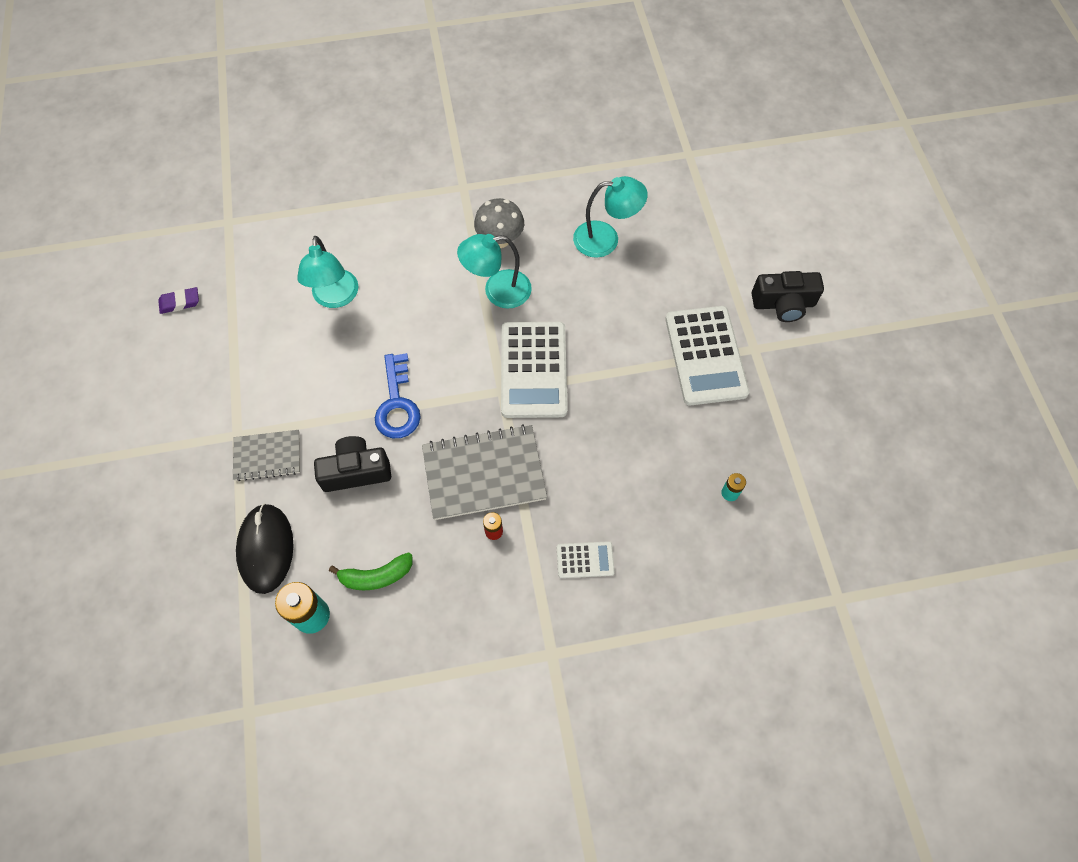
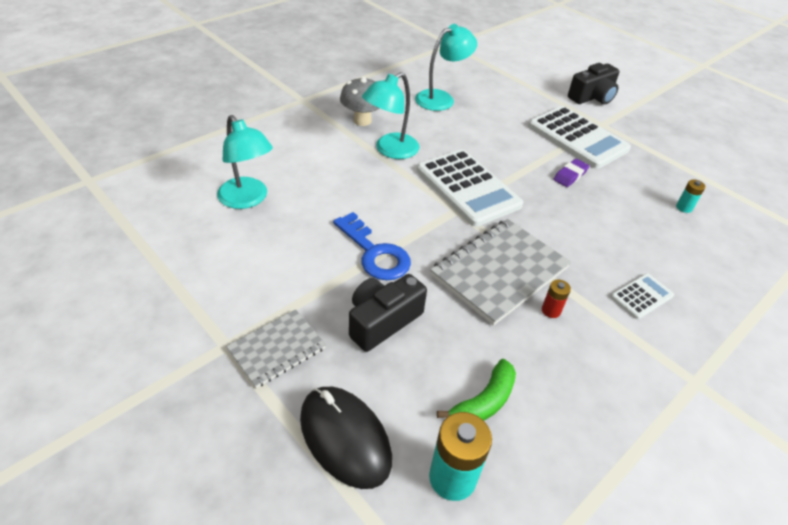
camera: 35 degrees left, 20 degrees down
(180, 302) = (73, 258): purple eraser -> purple eraser (570, 175)

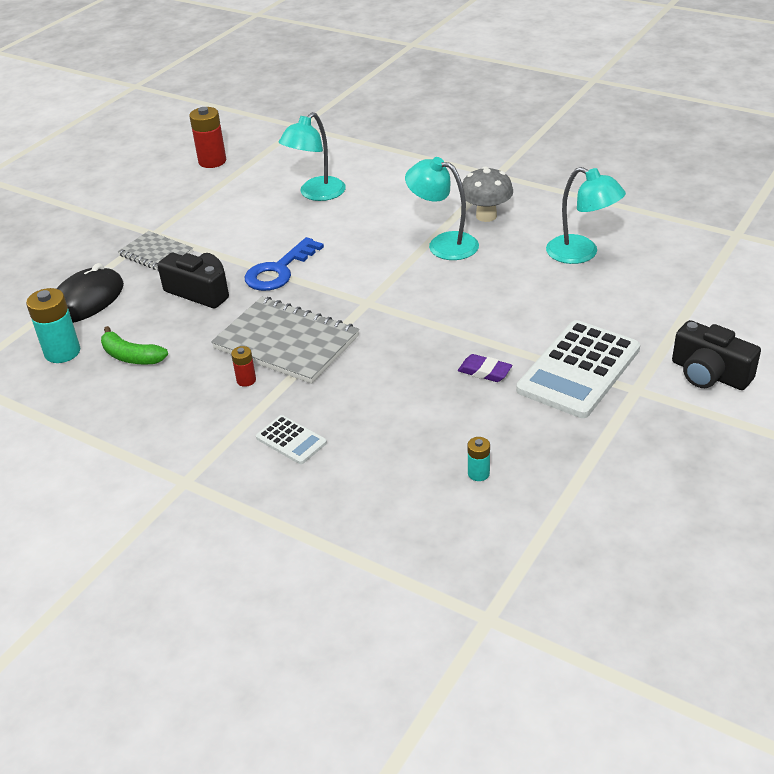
camera: 80 degrees right, 5 degrees down
(94, 263) = (212, 161): none -> red battery
(468, 188) = (410, 303): white calculator -> none

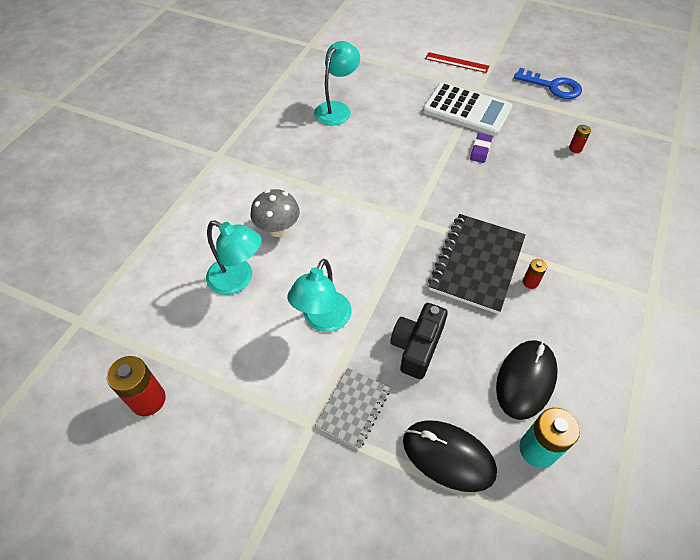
camera: 100 degrees left, 15 degrees up
(131, 356) = (525, 380): green banana -> black mouse
(279, 270) = (375, 288): blue key -> blue key (553, 86)
(286, 343) = (477, 264): grey notebook -> black notebook
(291, 440) = (584, 242): white calculator -> none
(443, 244) = (326, 181): turquoise lamp -> turquoise lamp (323, 320)
(478, 473) = (575, 148): turquoise battery -> red battery
(486, 216) = (284, 158): grey mushroom -> grey mushroom (278, 229)
(709, 374) = (456, 62): black camera -> red ruler

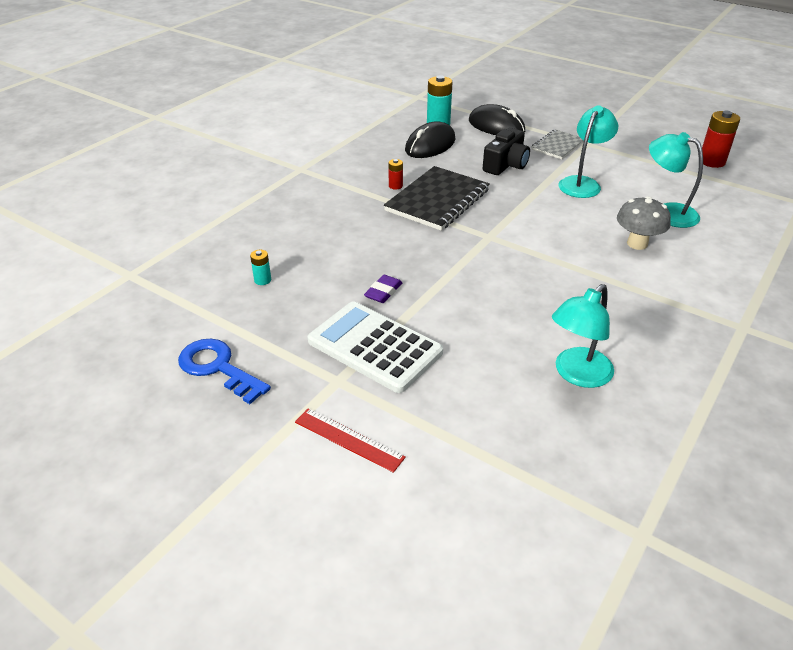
camera: 170 degrees left, 15 degrees down
(575, 148) = (262, 280): red battery -> turquoise battery

